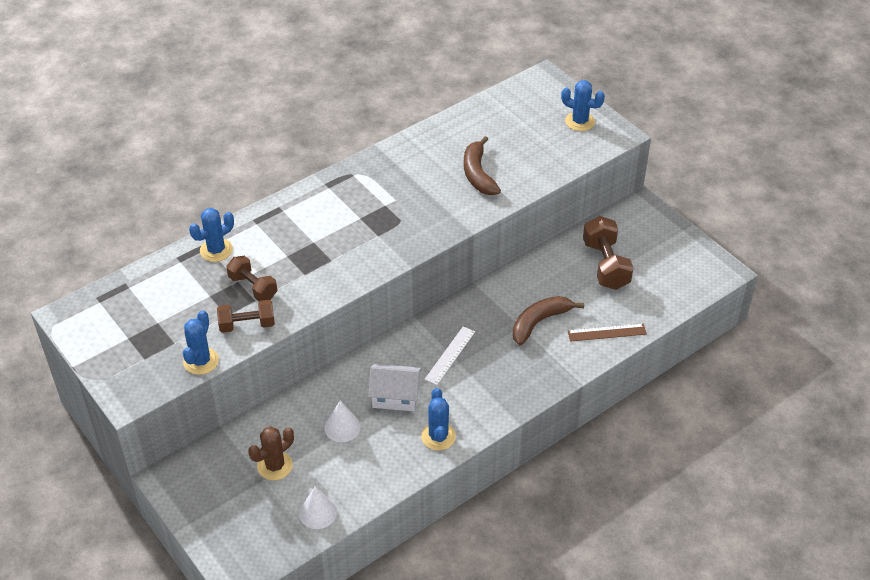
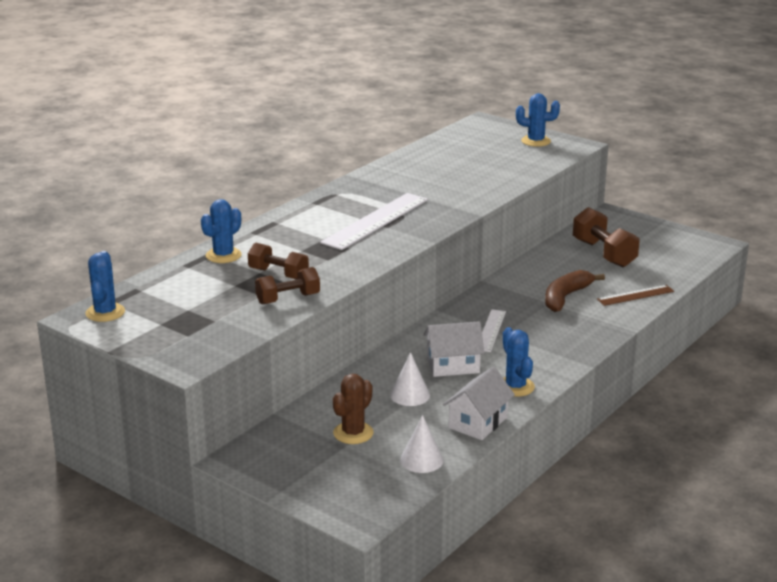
camera: 15 degrees left, 20 degrees down
(201, 361) = (252, 329): blue cactus -> blue cactus (105, 313)
(371, 223) = (375, 221): none -> white ruler
(385, 476) = (478, 423): none -> white house
(478, 174) = (461, 180): brown banana -> none

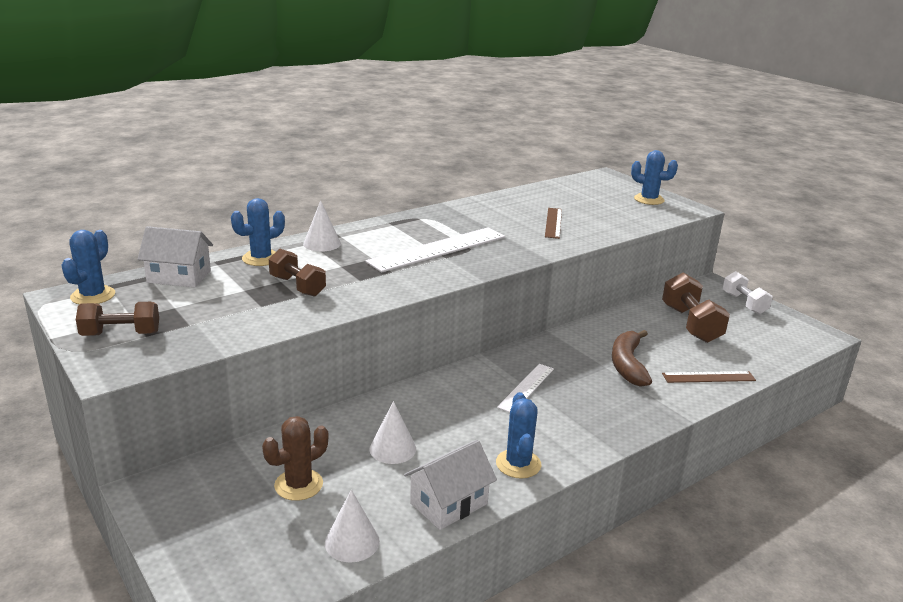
camera: 15 degrees right, 0 degrees up
(266, 233) = (322, 243): none -> white cone
(288, 299) = (284, 314): brown dumbbell -> brown dumbbell (121, 334)
(453, 366) = (461, 422): white house -> white house (179, 277)
(462, 179) = (553, 223): none -> brown ruler
(565, 297) = (628, 365): brown banana -> brown banana turned 45 degrees counterclockwise
(642, 227) = (744, 303): none -> white dumbbell

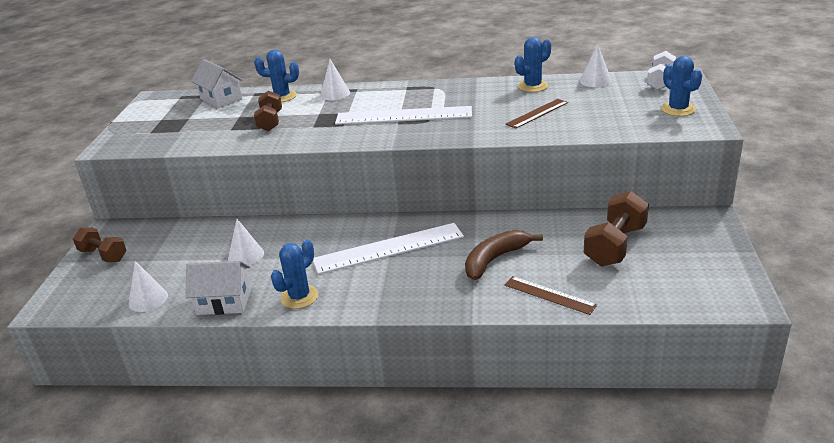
camera: 45 degrees right, 5 degrees up
(93, 296) = (164, 101): blue cactus -> blue cactus (532, 86)
(121, 334) = (141, 128): brown dumbbell -> brown dumbbell (103, 255)
(298, 485) = (171, 256): brown cactus -> none
(526, 387) = (388, 248): white ruler -> white ruler, size x1.80
(550, 188) = (595, 81): none -> white cone
(744, 303) = (710, 244): white dumbbell -> white dumbbell (660, 81)

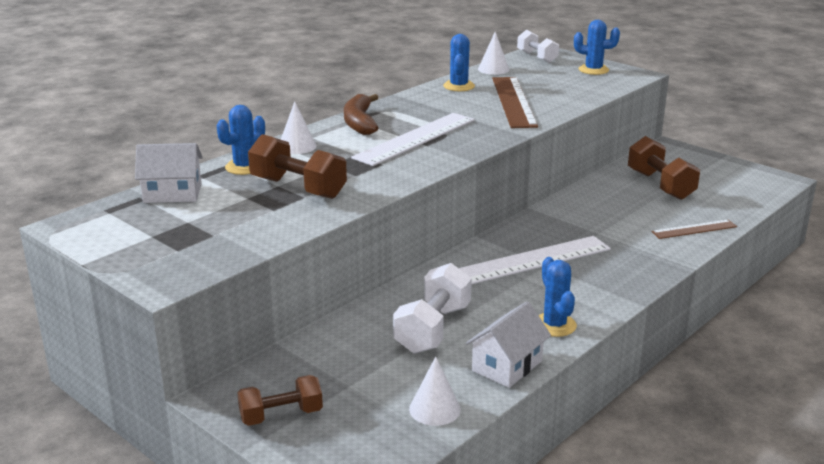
camera: 55 degrees left, 5 degrees down
(246, 255) = (433, 329): white cone -> white dumbbell
(270, 121) = (298, 188): brown dumbbell -> brown dumbbell, size x1.50
(388, 248) = (532, 260): white ruler -> white ruler turned 45 degrees clockwise
(495, 259) = (617, 228): brown banana -> brown banana (359, 122)
(537, 113) = (513, 101): brown ruler -> brown ruler, size x1.80

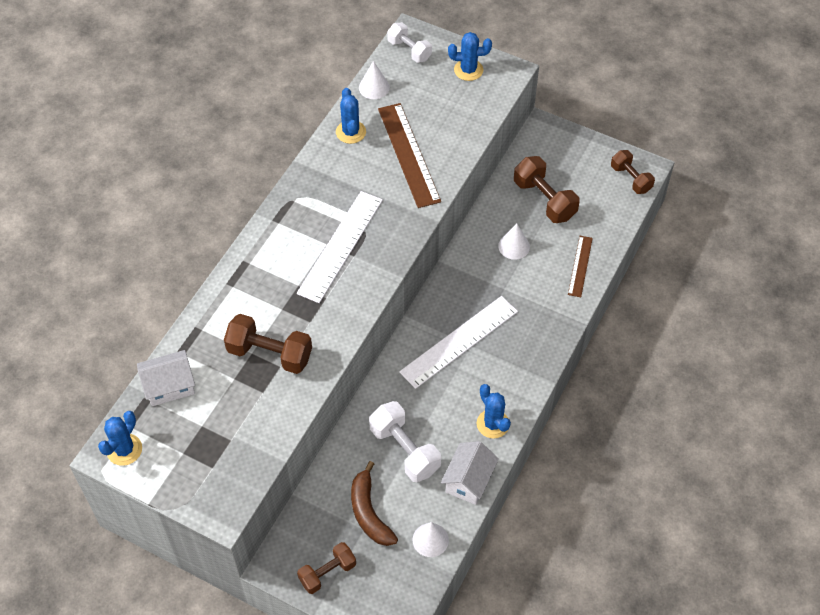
camera: 15 degrees left, 30 degrees up
(244, 167) = (211, 329): blue cactus -> blue cactus (124, 449)
(297, 146) = (242, 282): white cone -> white cone (514, 246)
(359, 122) = (282, 226): brown banana -> brown banana (369, 512)
(433, 329) = (404, 450): white dumbbell -> white dumbbell turned 45 degrees counterclockwise
(694, 229) = (580, 266): brown ruler -> brown ruler turned 45 degrees counterclockwise
(764, 184) = (631, 179): none -> brown dumbbell

